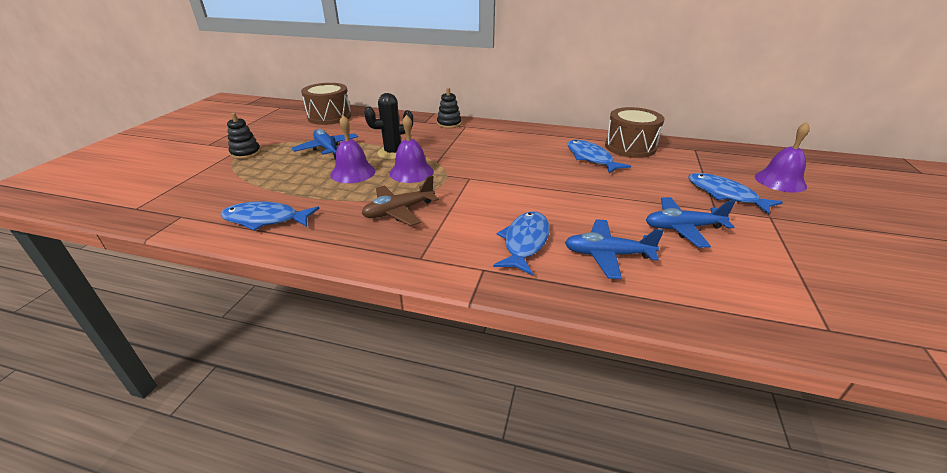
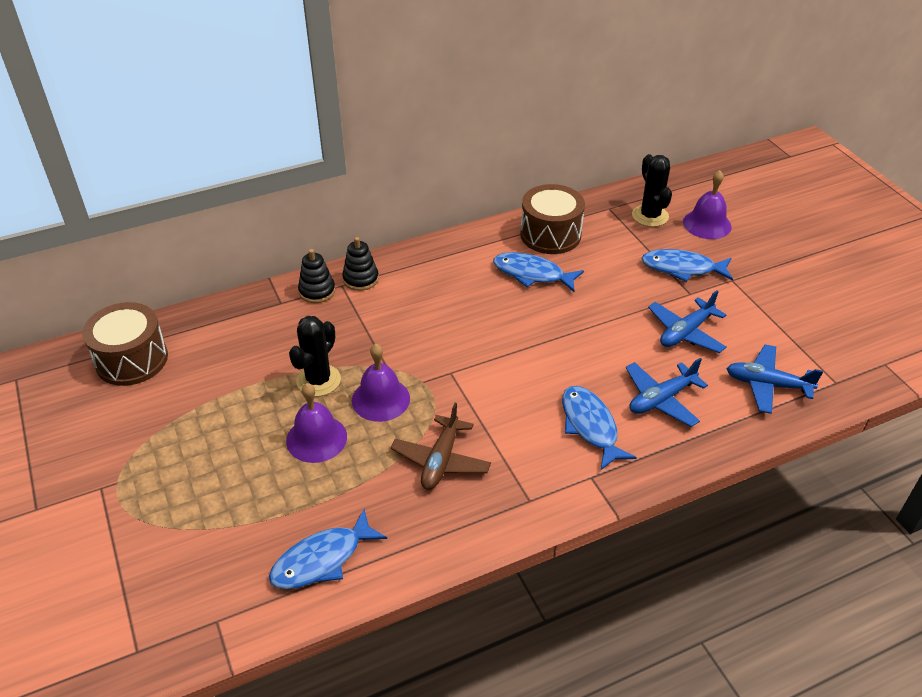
camera: 40 degrees left, 10 degrees up
(246, 153) = (125, 490): black stacking toy -> black stacking toy (360, 279)
(327, 149) = (226, 420): blue plane -> blue plane (767, 385)
(727, 162) = (650, 216): none -> black cactus

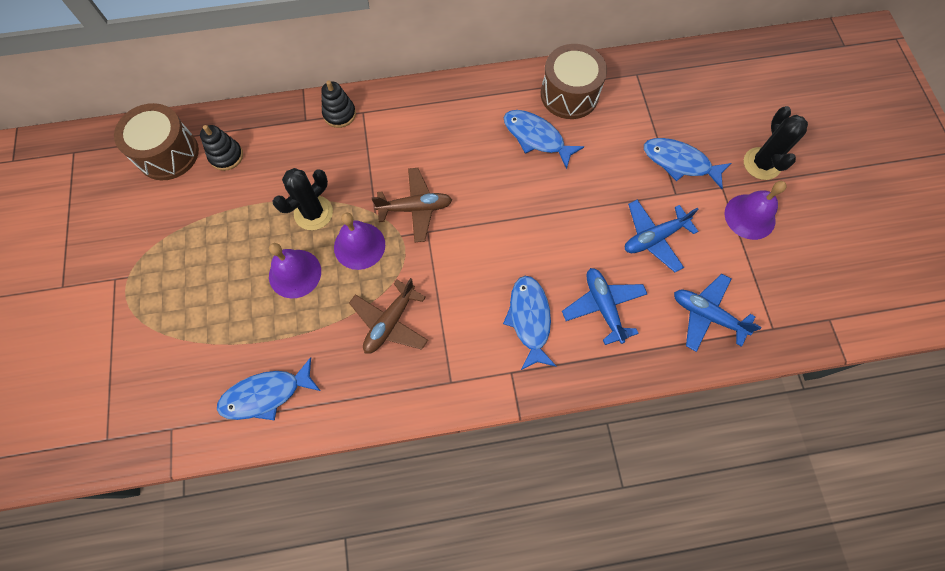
camera: 15 degrees right, 25 degrees up
(360, 279) = (381, 109): black stacking toy -> black stacking toy (226, 156)
(429, 355) = (415, 208): none -> brown plane
(650, 216) = (672, 92): black cactus -> black cactus (761, 164)
(661, 399) = (603, 307): blue plane -> blue plane turned 90 degrees clockwise
(707, 224) = (724, 114): purple bell -> purple bell (750, 216)

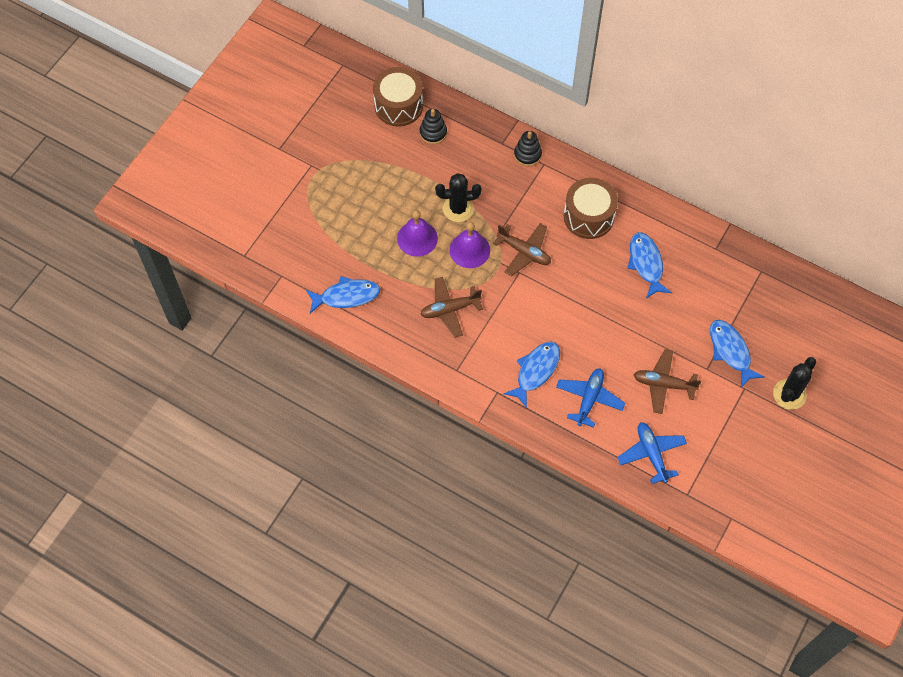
camera: 40 degrees right, 5 degrees down
(266, 394) = (346, 296): blue fish -> blue fish turned 150 degrees clockwise
(569, 94) = (697, 251): brown drum -> brown drum (588, 216)
(654, 238) = (663, 384): blue plane -> brown plane
(750, 216) = (744, 420): purple bell -> none

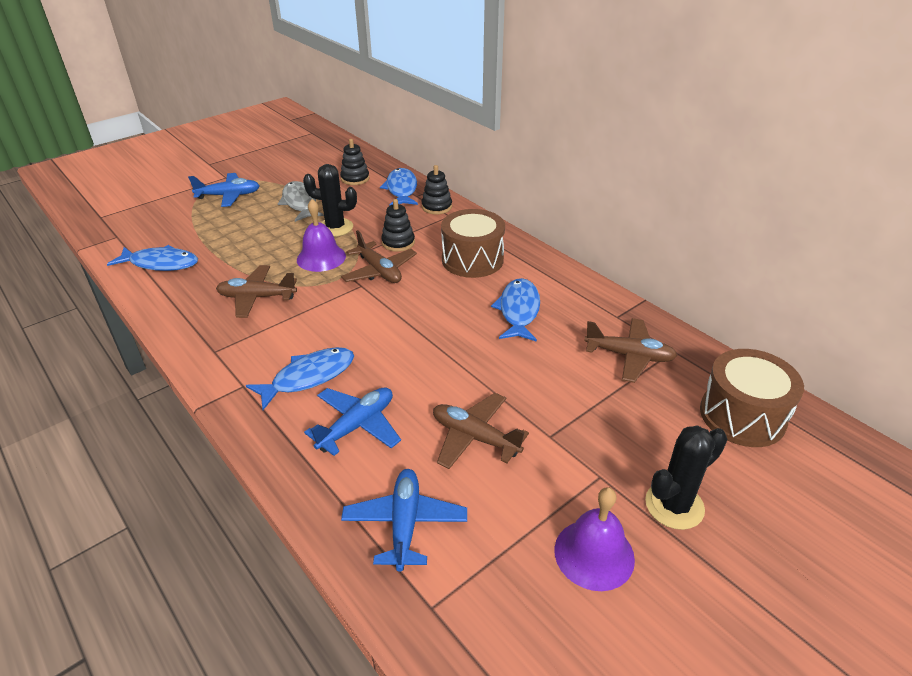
camera: 20 degrees right, 25 degrees down
(336, 192) = (229, 196): none -> blue plane
(398, 106) = (338, 159): brown drum -> brown drum (742, 416)
(406, 184) = (300, 203): none -> grey fish
(417, 238) = (275, 239): purple bell -> purple bell (594, 554)
(520, 213) = (398, 243): none -> black stacking toy
(730, 351) = (595, 425): blue fish -> blue fish (401, 189)
(734, 285) = (629, 356): none -> brown plane

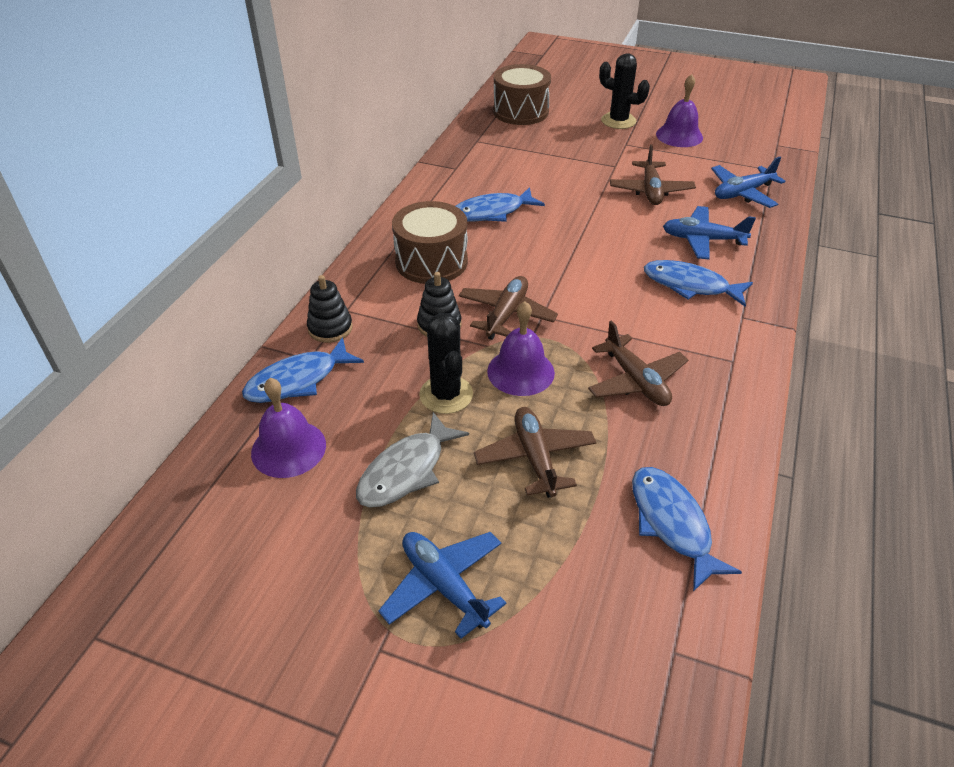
camera: 120 degrees left, 5 degrees up
(355, 179) = (288, 448): black stacking toy -> purple bell
(629, 356) = (501, 155): brown plane -> brown plane (535, 458)

